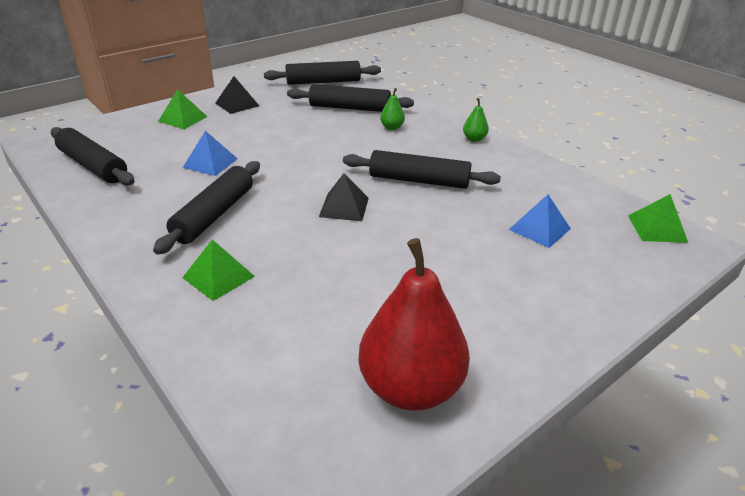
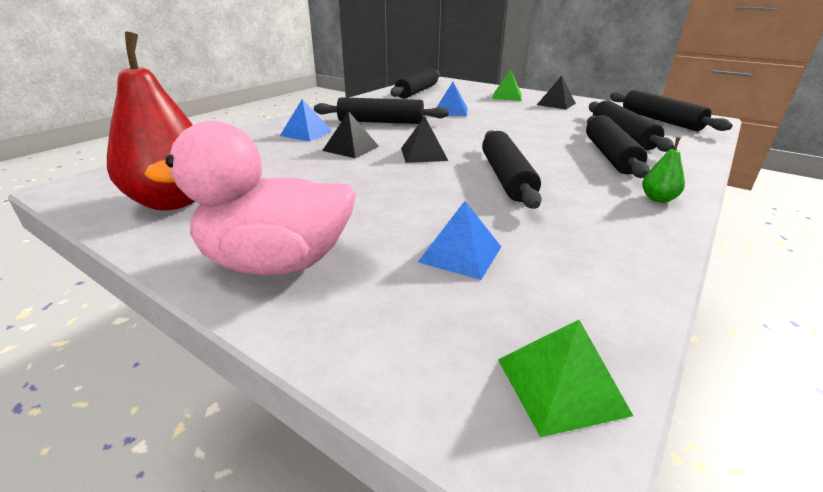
camera: 75 degrees right, 5 degrees down
(218, 277) = (306, 133): green pyramid -> blue pyramid
(300, 248) = (351, 148): none -> black pyramid
(392, 127) = (610, 155): green pear -> black rolling pin
(547, 313) = (276, 263): none -> pink duck

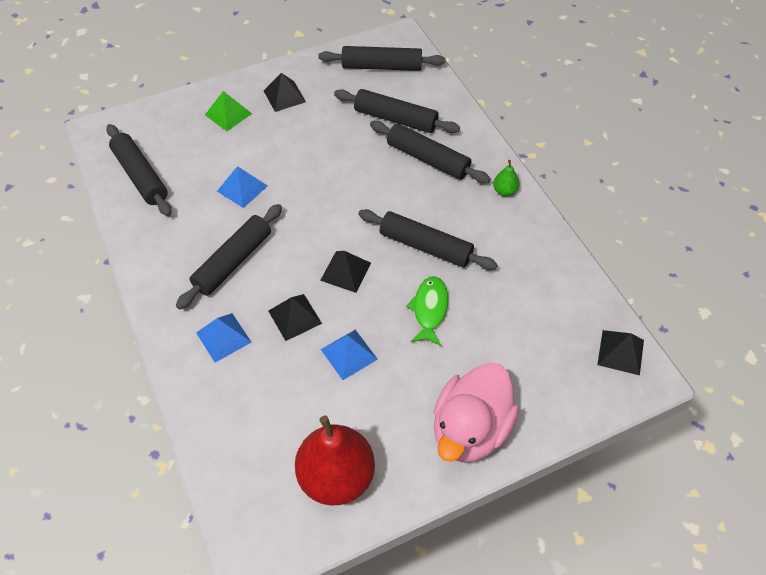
camera: 60 degrees left, 25 degrees up
(429, 197) = (429, 309): none -> green fish
(460, 254) = (510, 332): blue pyramid -> blue pyramid (349, 354)
(561, 385) = (620, 352): green pyramid -> black pyramid

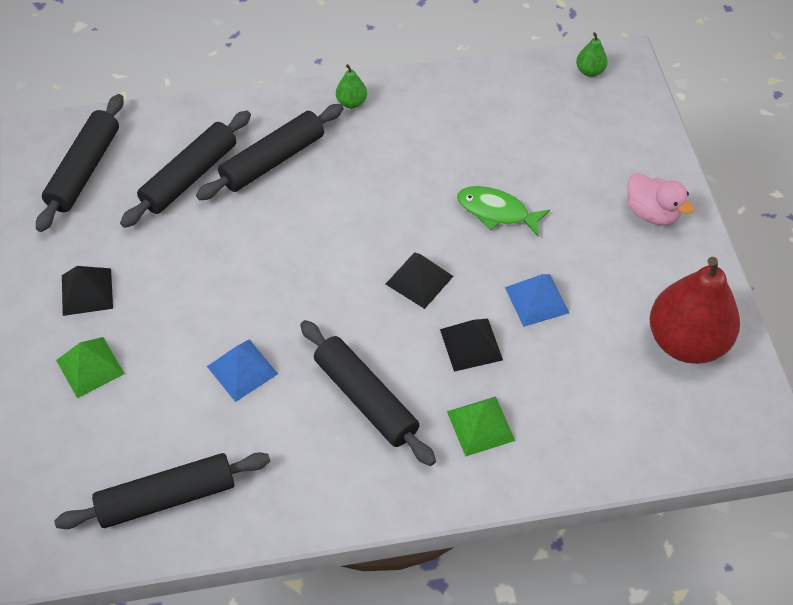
camera: 75 degrees left, 0 degrees up
(223, 337) = (481, 426): blue pyramid -> green pyramid
(425, 246) = (407, 194): black rolling pin -> none
(470, 429) = (652, 213): pink duck -> pink duck, size x0.57
(620, 352) = (590, 71): black pyramid -> green pear

